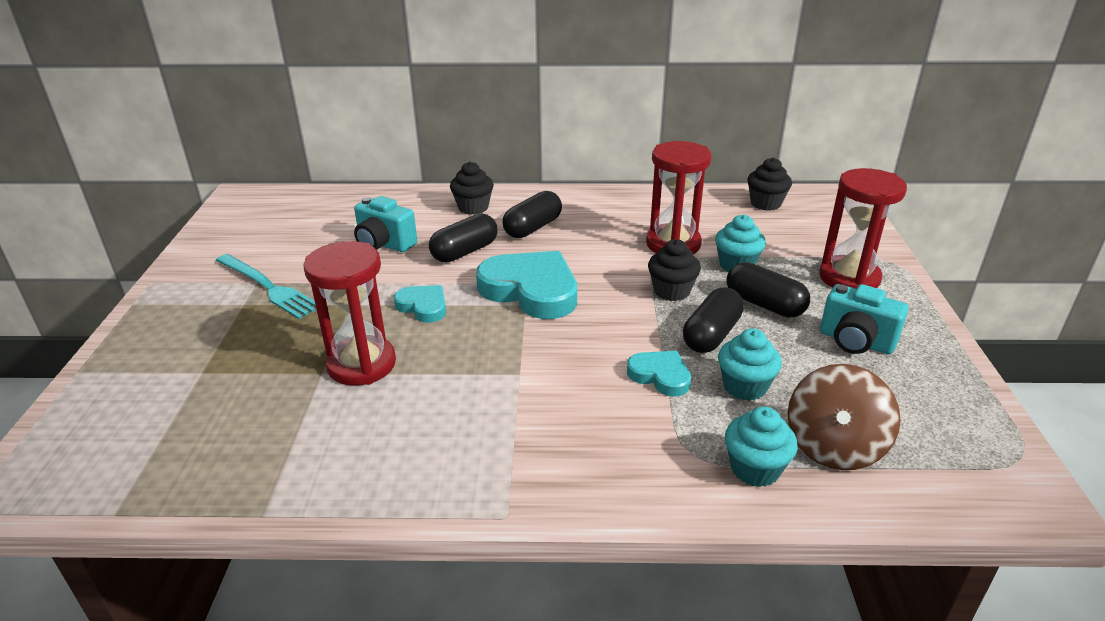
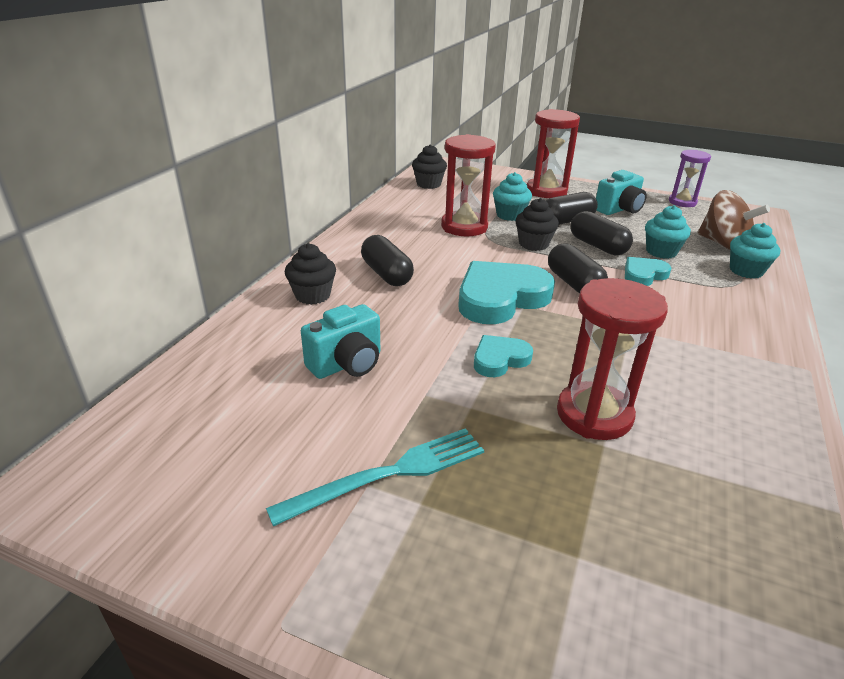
camera: 70 degrees left, 0 degrees up
(465, 252) = (405, 317): black capsule -> black capsule (574, 284)
(969, 400) = (682, 202): none -> purple hourglass

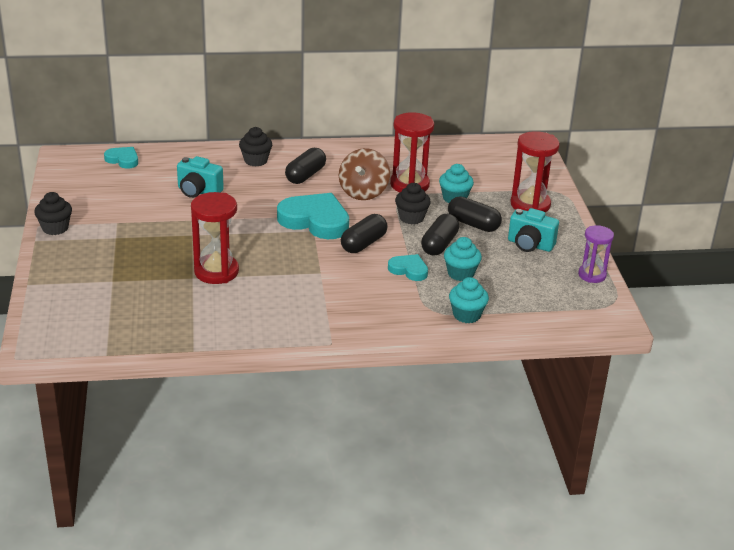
camera: 60 degrees right, 0 degrees up
(389, 474) = (127, 225): turquoise fork -> none
(428, 184) = (475, 151): black cupcake -> black cupcake (55, 228)
(499, 359) = (243, 234): turquoise heart -> turquoise heart (123, 160)
(723, 244) = (511, 302): brown spinning top -> brown spinning top (363, 192)

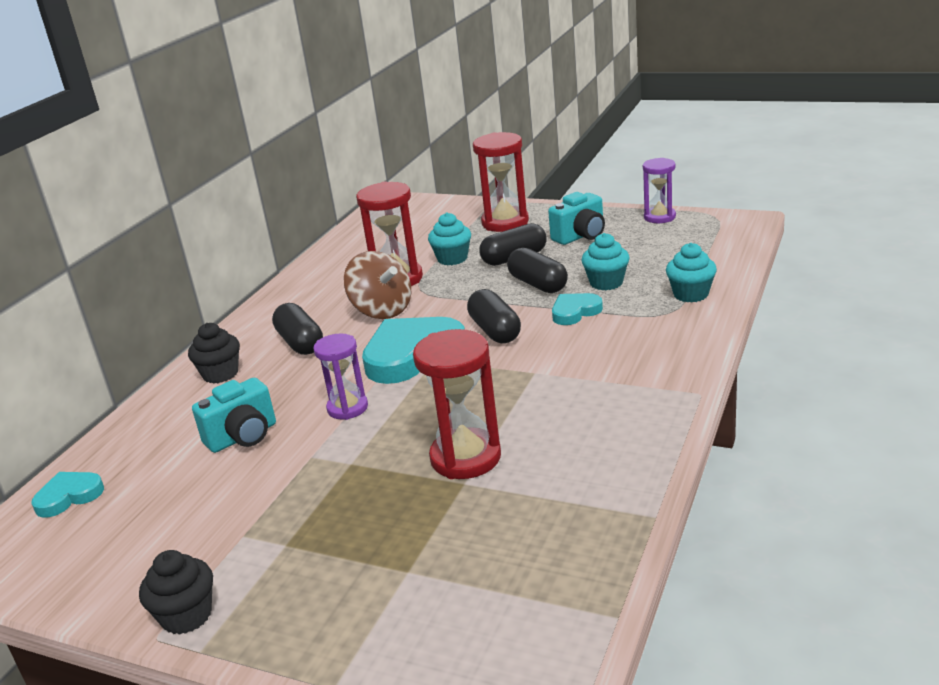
camera: 55 degrees left, 5 degrees down
(244, 216) = (347, 408): none -> purple hourglass
(411, 218) = (467, 290): black cupcake -> none

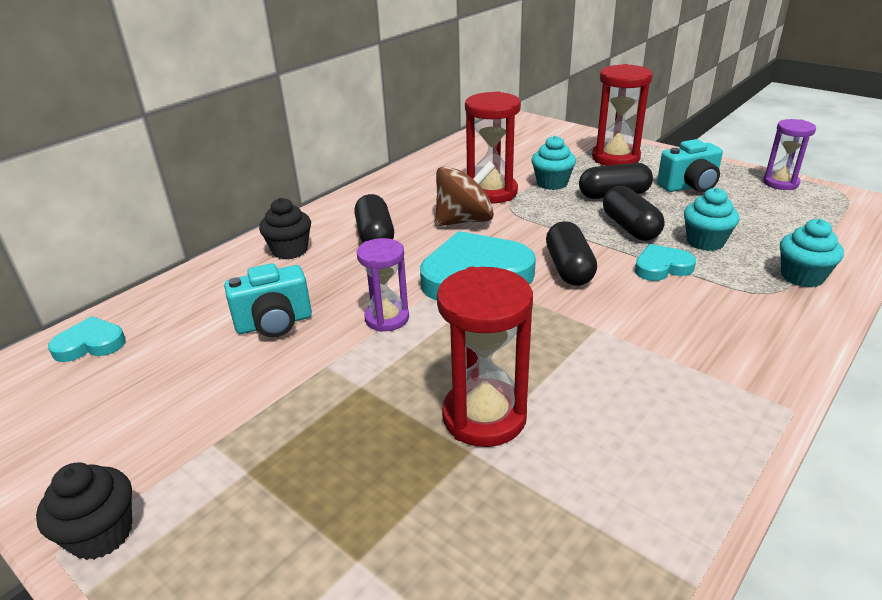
camera: 15 degrees right, 5 degrees up
(382, 310) = (464, 220): brown spinning top -> brown spinning top turned 90 degrees counterclockwise

